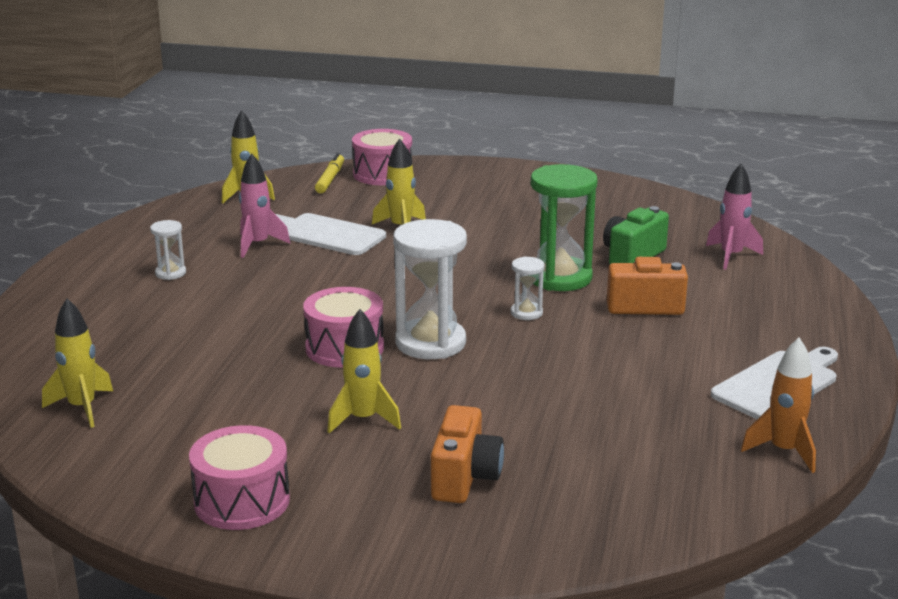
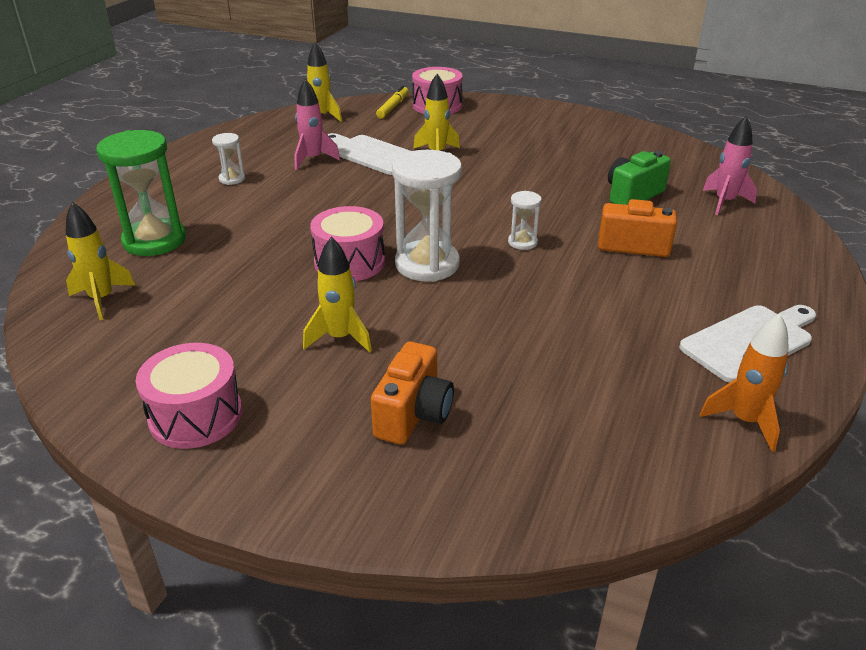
camera: 10 degrees right, 10 degrees up
(559, 277) = (561, 210): green hourglass -> green hourglass (155, 240)

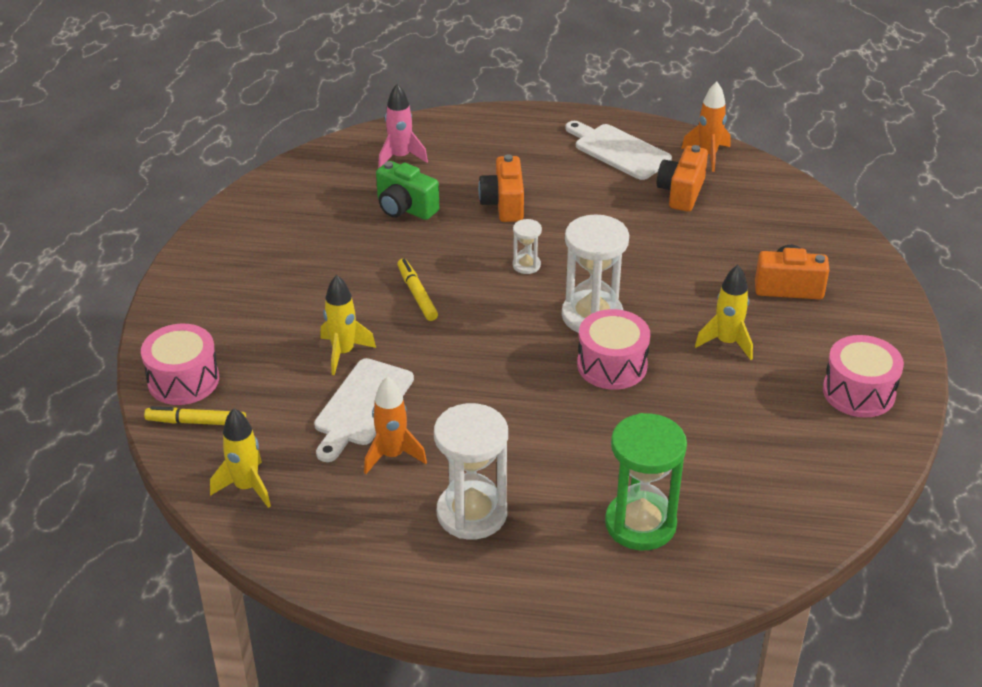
camera: 105 degrees left, 5 degrees up
(102, 299) = (760, 515): yellow rocket -> none
(232, 179) = (472, 513): white hourglass -> white hourglass, size x2.09
(313, 159) = (392, 455): pink rocket -> orange rocket
(498, 187) = (417, 294): none -> yellow marker
(646, 373) = (681, 192): none -> orange camera

